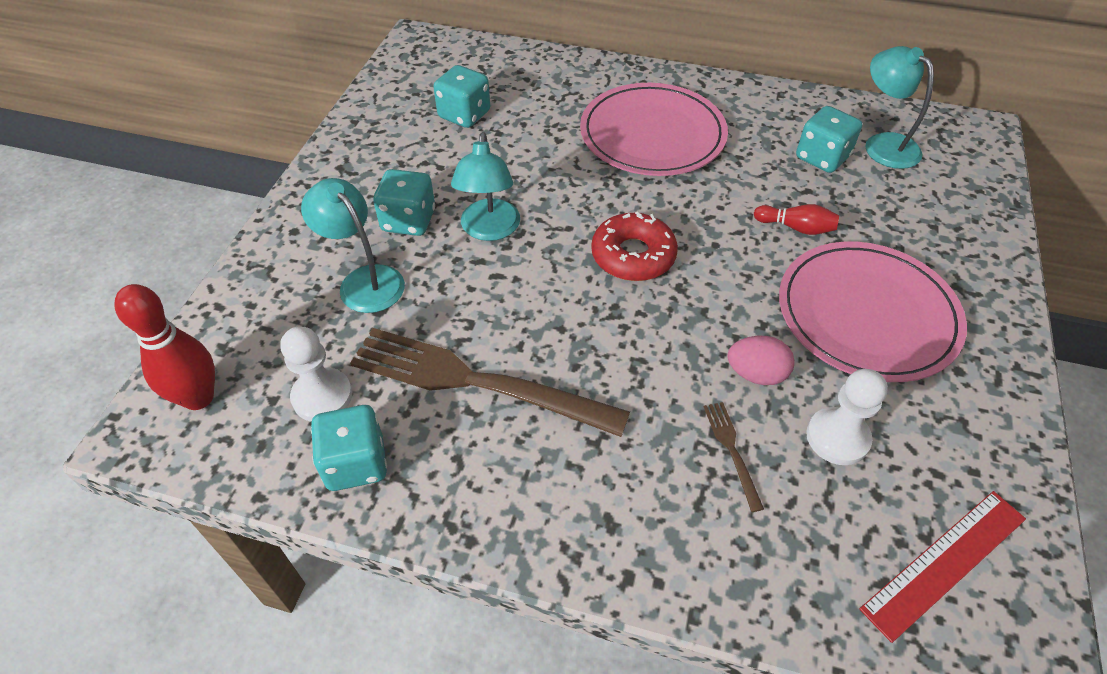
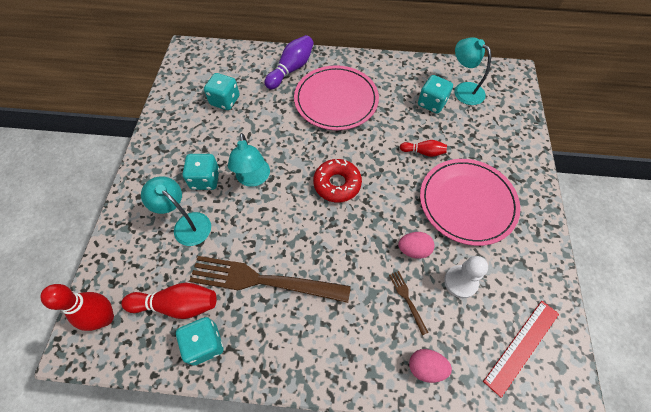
camera: 10 degrees left, 10 degrees up
(322, 396) = (177, 305): white pawn -> red bowling pin
(583, 83) = (291, 69): none -> purple bowling pin
(750, 566) = (426, 367): none -> pink egg

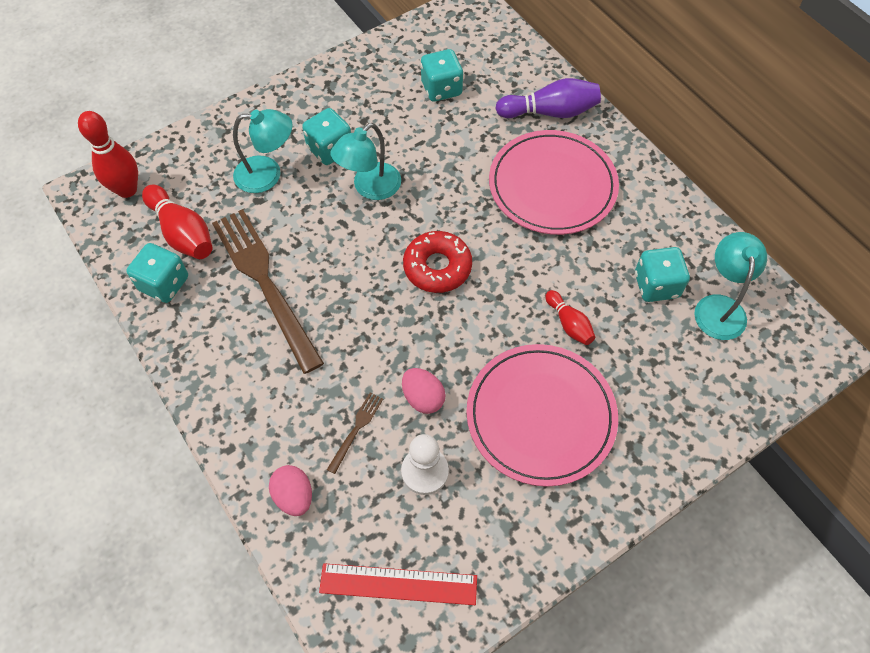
camera: 50 degrees right, 0 degrees up
(187, 224) = (268, 174): turquoise lamp -> turquoise lamp turned 90 degrees clockwise

